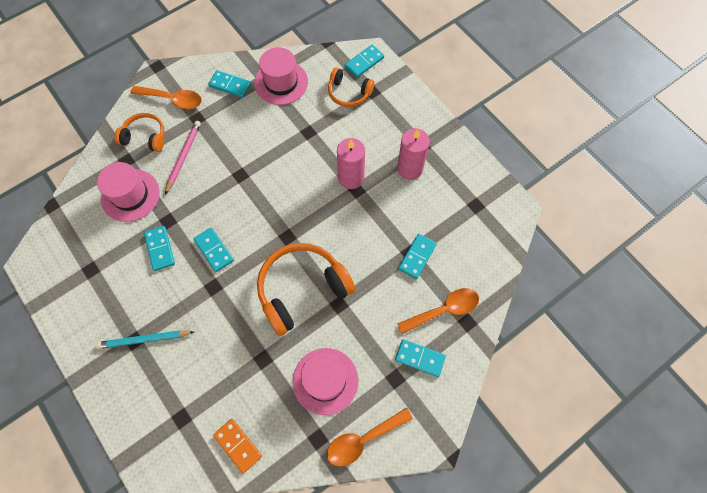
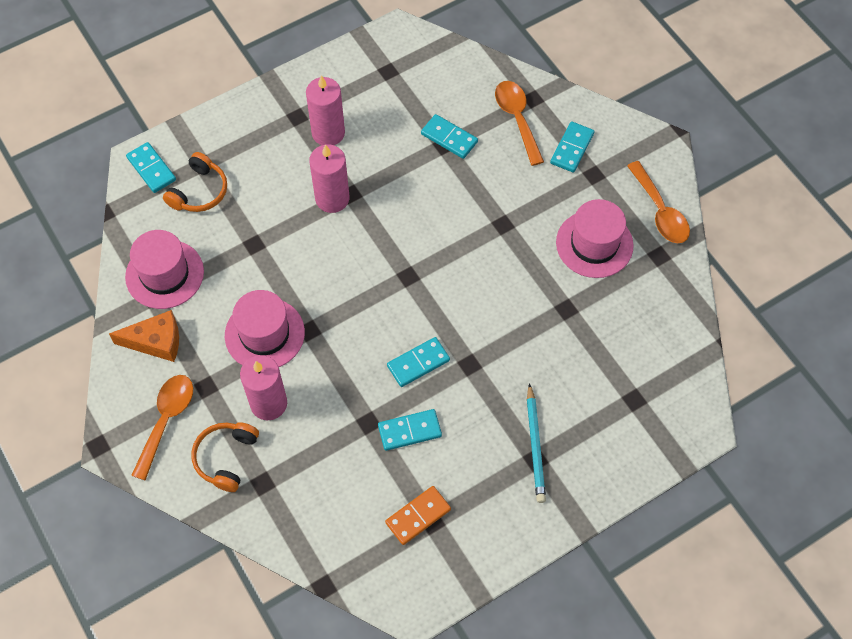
camera: 85 degrees left, 5 degrees down
(130, 195) = (322, 474): pink hat -> pink hat (264, 334)
(183, 157) = (268, 403): pink pencil -> pink candle
(230, 85) = (156, 341): turquoise domino -> orange cheese
(238, 445) = (666, 337): orange domino -> orange domino (418, 516)
(302, 289) = (480, 262): orange headphones -> none

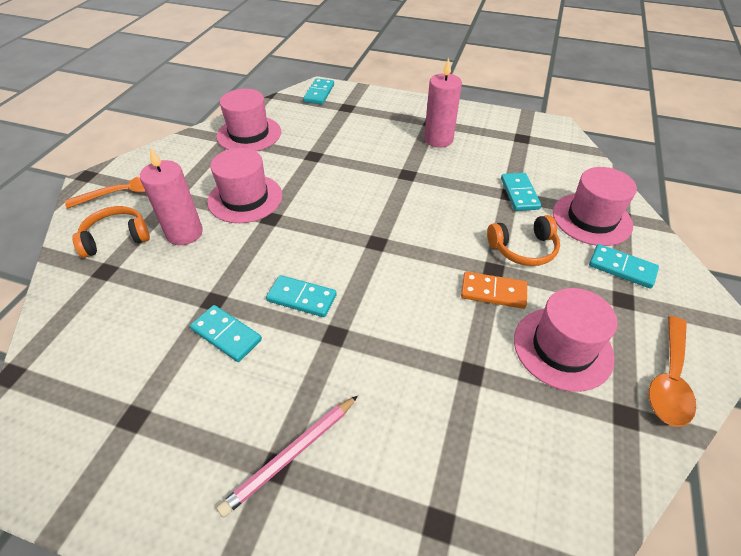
camera: 50 degrees right, 15 degrees down
(156, 341) = (193, 156): orange cheese -> none
(199, 191) = (325, 116): orange headphones -> orange headphones (523, 249)
(332, 198) = (392, 168): pink candle -> none
(418, 516) = (132, 401): orange domino -> orange domino (493, 292)
(517, 119) = (591, 219): orange spoon -> pink hat
(535, 446) = (291, 455): turquoise pencil -> pink pencil
(572, 148) = (622, 268): turquoise domino -> turquoise domino turned 45 degrees clockwise

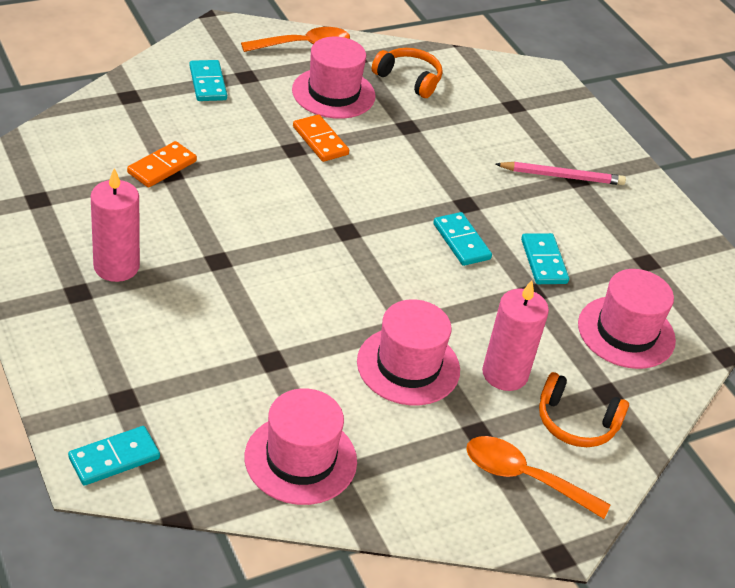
camera: 140 degrees left, 5 degrees down
(519, 193) = (162, 167): turquoise domino -> orange domino
(523, 249) = (246, 140): orange headphones -> orange headphones (409, 79)
(591, 219) = (153, 112): pink hat -> pink hat (626, 332)

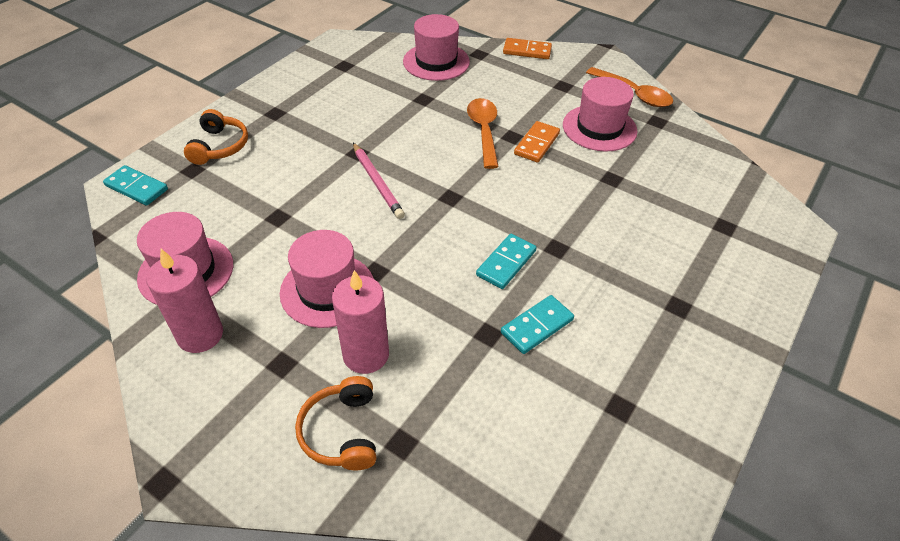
camera: 65 degrees right, 5 degrees up
(116, 267) = (311, 116): pink candle -> pink candle (200, 335)
(162, 167) = (425, 93): orange domino -> orange domino (527, 51)
(208, 83) = (533, 74): turquoise domino -> none
(409, 79) = (671, 156): orange headphones -> orange headphones (219, 146)
(524, 477) = (246, 418): orange spoon -> orange spoon (483, 131)
(562, 176) = (669, 295): pink pencil -> pink pencil (377, 182)
(626, 332) = (499, 427): pink hat -> pink hat (436, 62)

